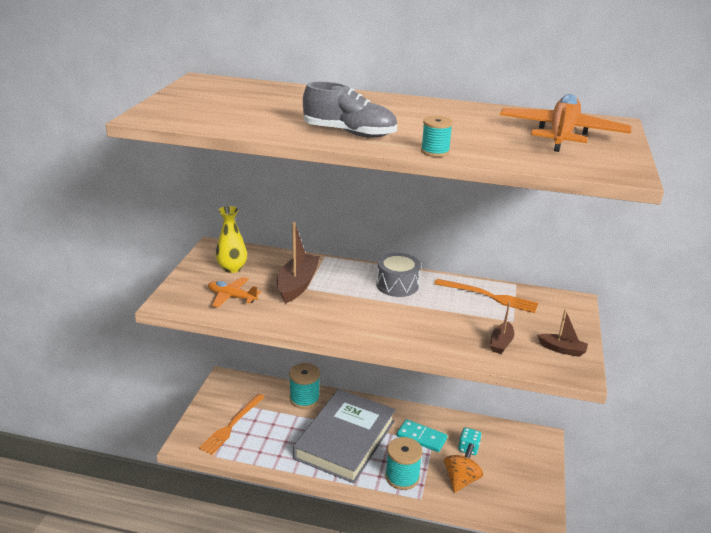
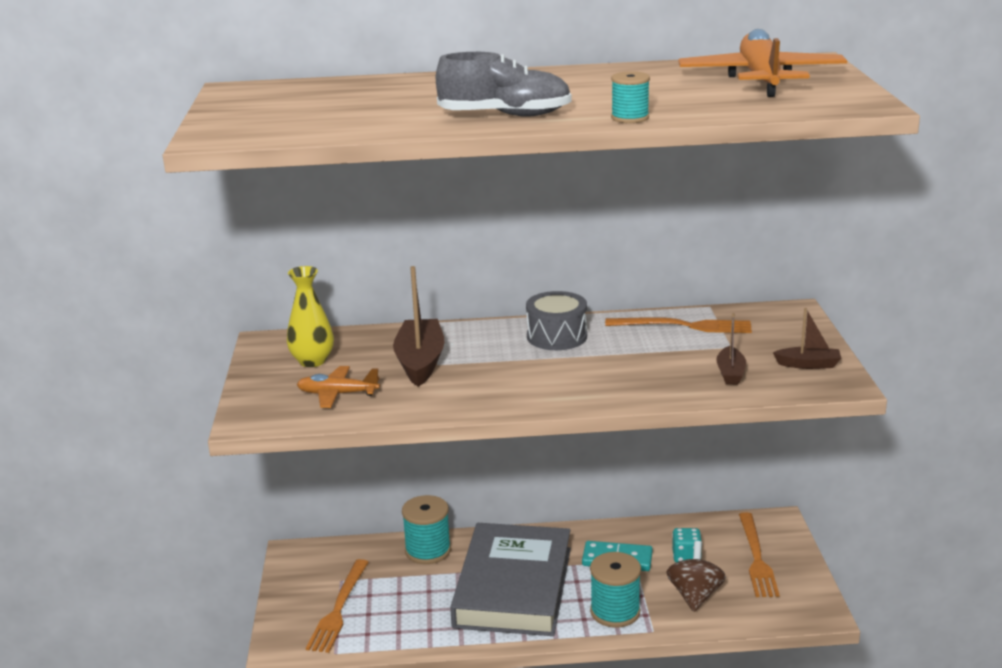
camera: 15 degrees left, 5 degrees down
(461, 479) = (695, 595): orange spinning top -> brown spinning top
(517, 462) = (756, 558): none -> orange fork

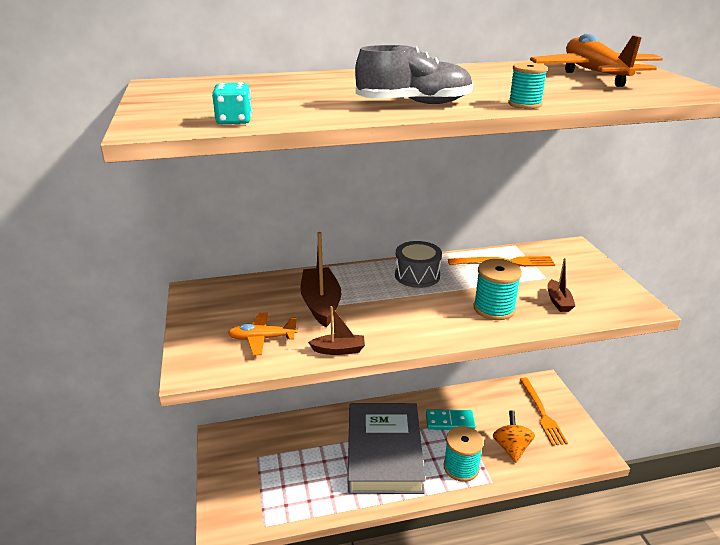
camera: 10 degrees left, 5 degrees up
(312, 361) = (234, 307): yellow vase -> none
(339, 609) = (260, 483): orange fork -> none
(428, 551) = (316, 425): turquoise spool -> turquoise spool (494, 308)
(686, 557) = (495, 416): turquoise dice -> turquoise dice (234, 121)
(695, 595) = (511, 448): brown spinning top -> orange spinning top
(808, 364) = (609, 291): brown boat -> brown boat (339, 350)

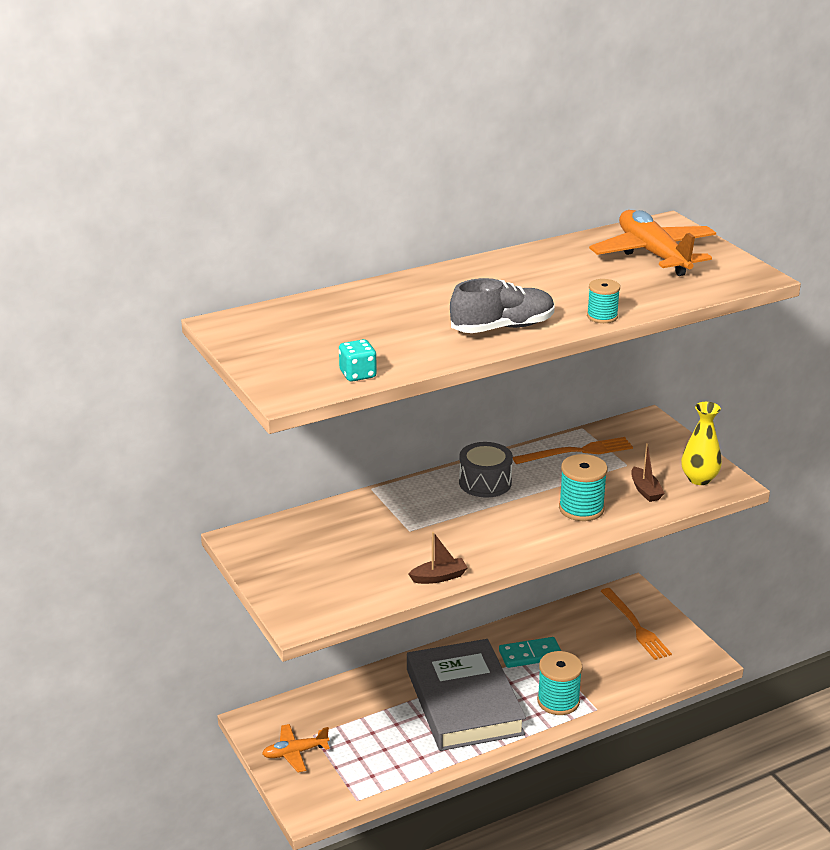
camera: 15 degrees left, 0 degrees up
(262, 338) = (352, 579): orange plane -> orange plane (295, 752)
(321, 304) = (394, 532): brown boat -> none
(511, 448) = (609, 670): orange spinning top -> none
(612, 299) = (699, 479): none -> yellow vase

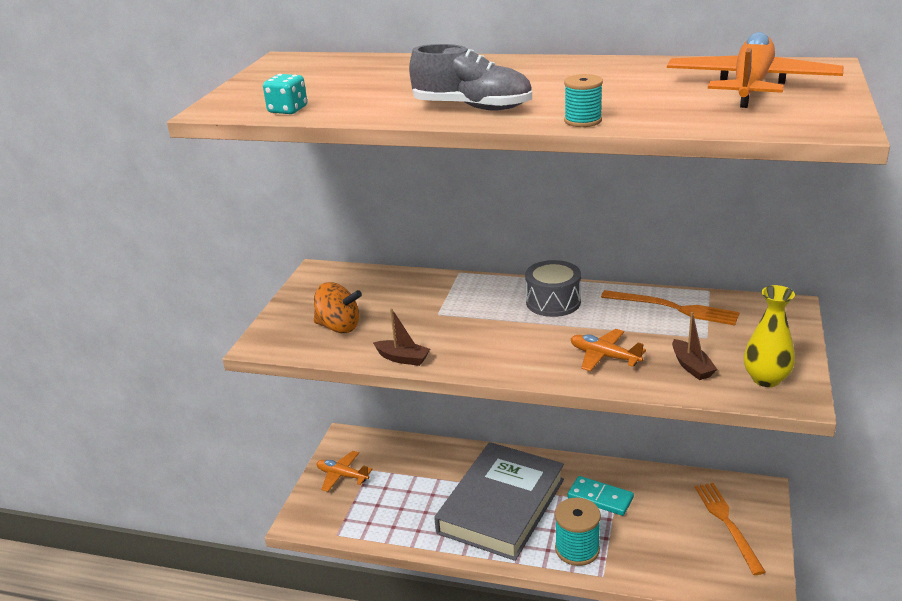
camera: 45 degrees right, 0 degrees up
(343, 577) = (339, 327): none -> orange spinning top
(581, 509) = (604, 356): turquoise spool -> orange plane
(636, 626) = (727, 523): orange fork -> orange fork turned 150 degrees clockwise
(645, 490) = (691, 366): brown boat -> brown boat turned 45 degrees counterclockwise

